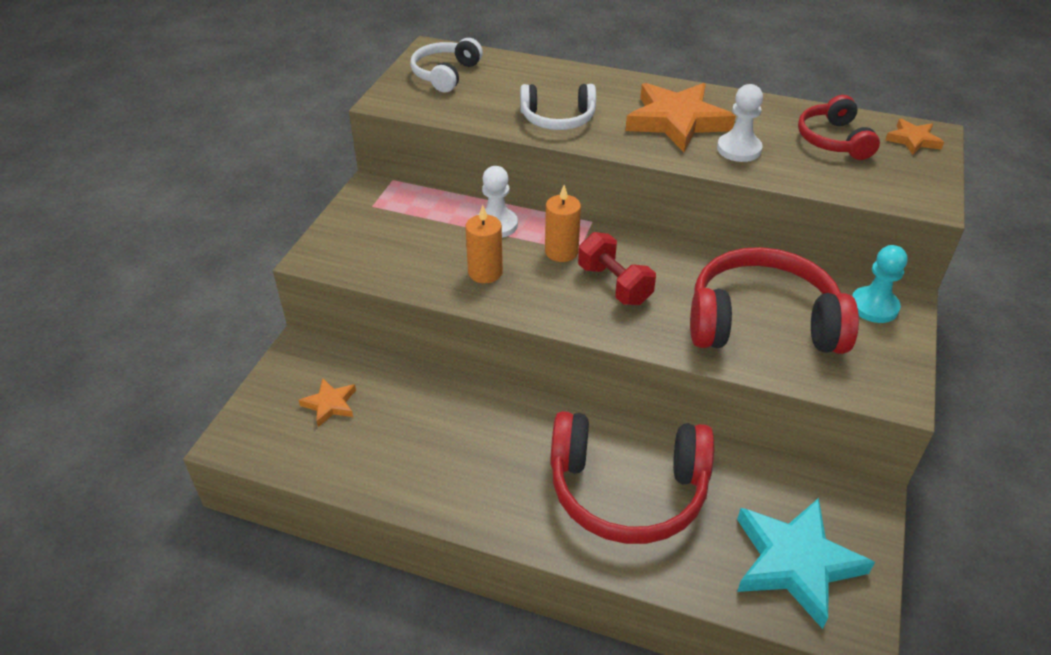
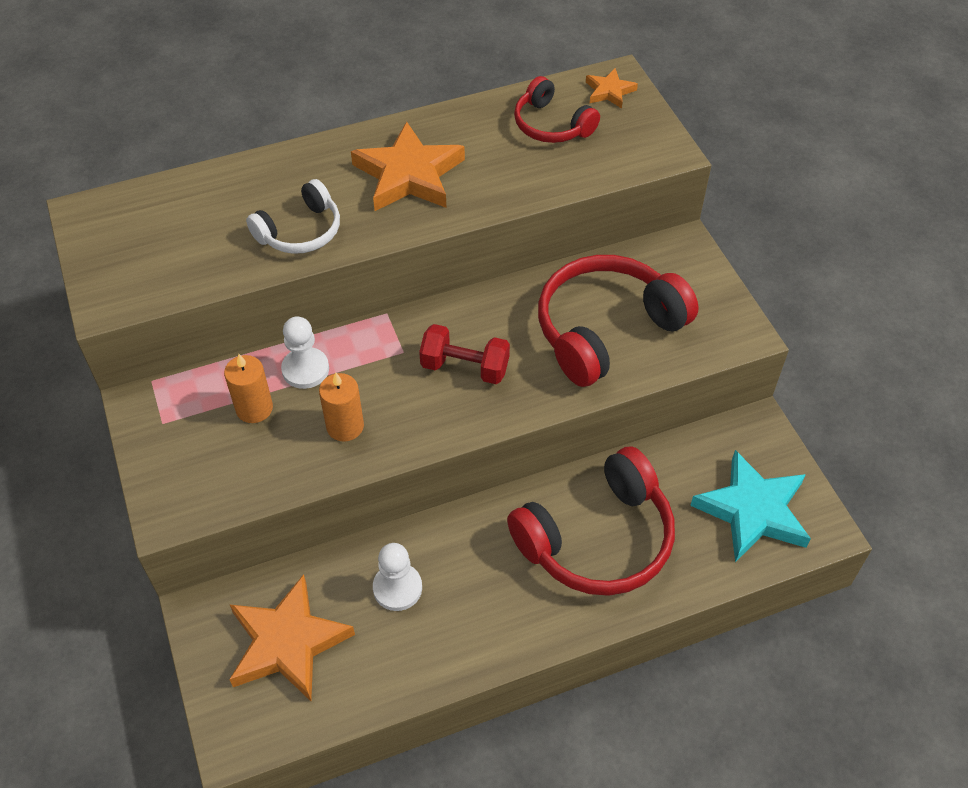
camera: 40 degrees left, 10 degrees up
(330, 404) = (287, 642): orange star -> orange star, size x2.04
(445, 74) = (133, 237): white headphones -> none
(561, 251) = (390, 362): orange candle -> orange candle (254, 408)
(739, 149) = (487, 178): white pawn -> white pawn (397, 588)
(874, 306) = (670, 263): turquoise pawn -> none

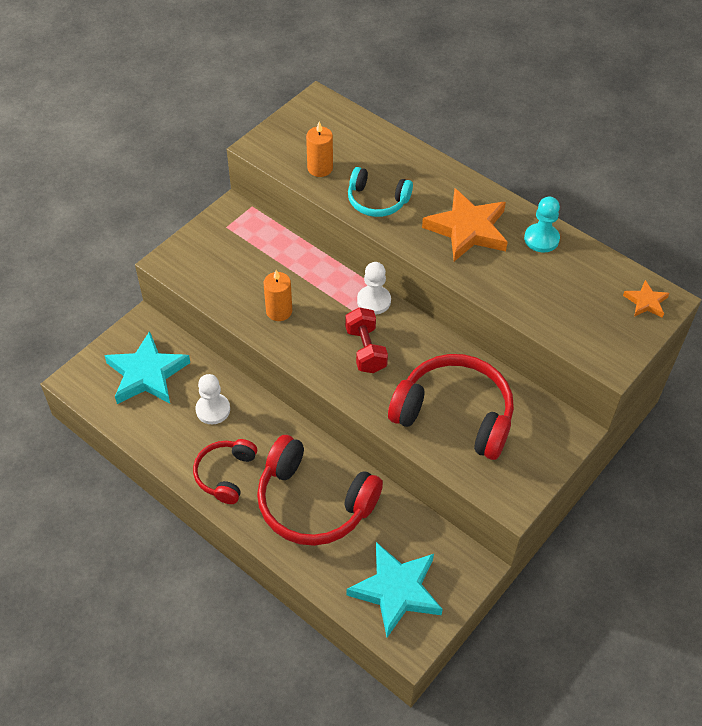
camera: 60 degrees right, 0 degrees up
(254, 408) = (263, 262): orange candle -> orange candle (320, 168)
(287, 642) = (147, 374): orange star -> turquoise star
(300, 231) = (377, 201): white headphones -> turquoise headphones
(305, 369) = (308, 271): white pawn -> white pawn (374, 301)
(470, 125) = (541, 239): none -> turquoise pawn
(551, 125) = (580, 283): red headphones -> red headphones (225, 474)

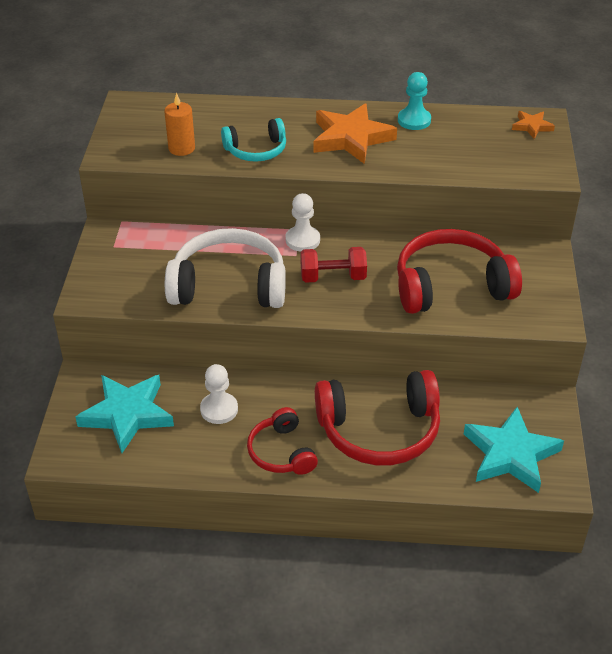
camera: 35 degrees left, 10 degrees down
(279, 311) = (229, 285): orange candle -> white headphones
(365, 350) = (333, 277): red dumbbell -> red dumbbell turned 45 degrees counterclockwise

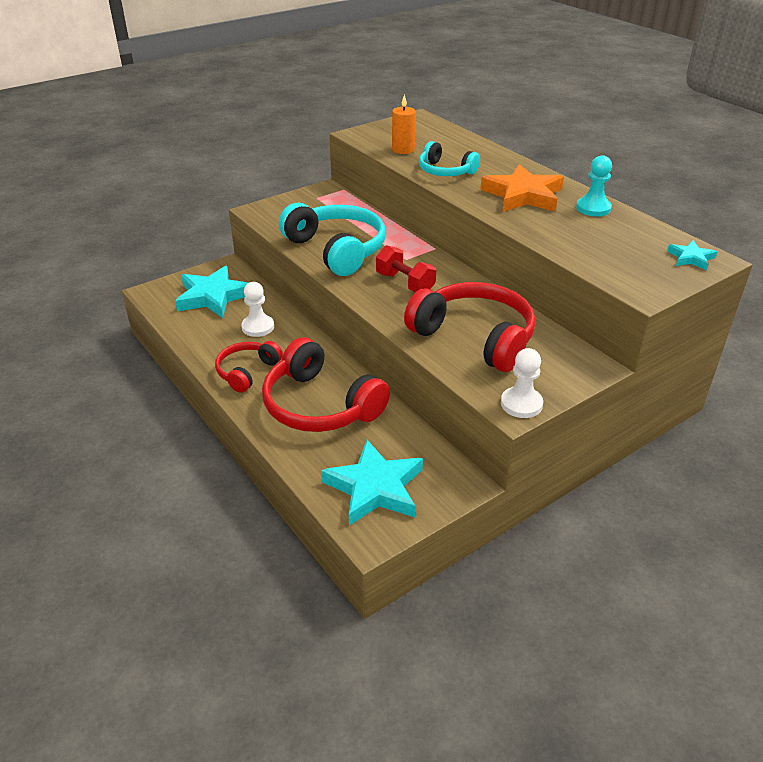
camera: 50 degrees right, 5 degrees down
(229, 285) = (336, 250): white headphones -> turquoise headphones
(302, 240) = (426, 254): white pawn -> white pawn (521, 404)
(532, 126) = (691, 258): orange star -> turquoise star

